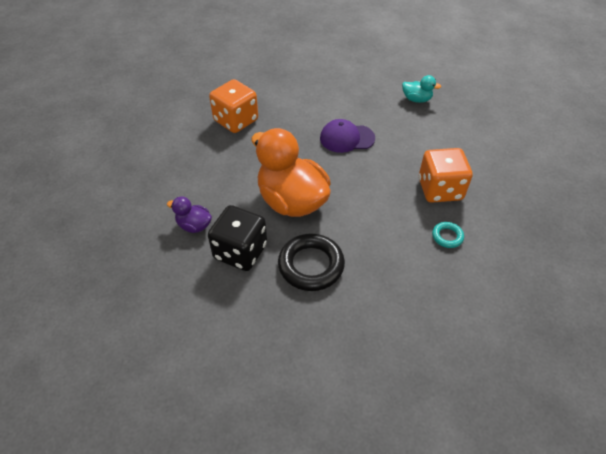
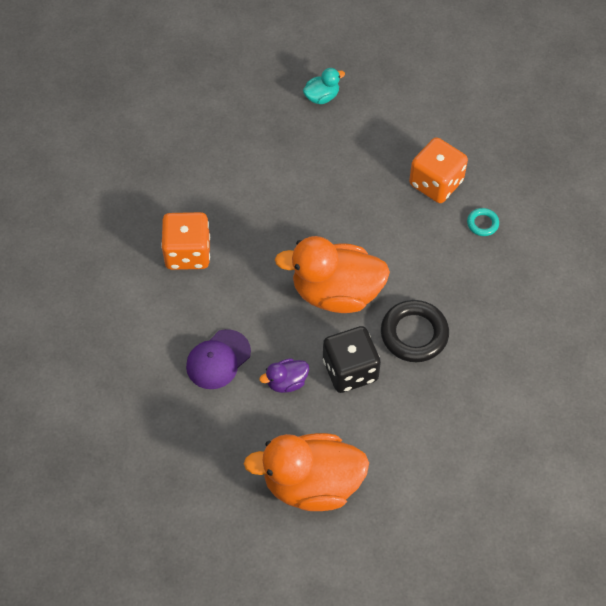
camera: 45 degrees left, 10 degrees up
(123, 298) = (312, 484): none -> orange duck
(347, 138) = (309, 191): purple cap -> purple cap (218, 359)

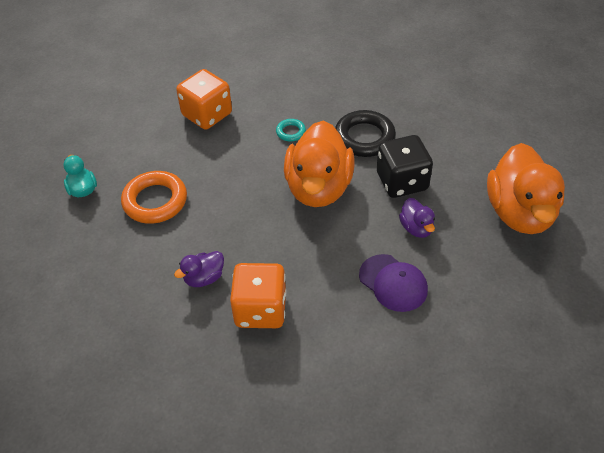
camera: 85 degrees left, 10 degrees down
(221, 206) = (204, 278): none -> purple duck
(311, 156) = (155, 201): none -> orange ring
(482, 223) = (255, 89): turquoise ring -> turquoise ring (290, 132)

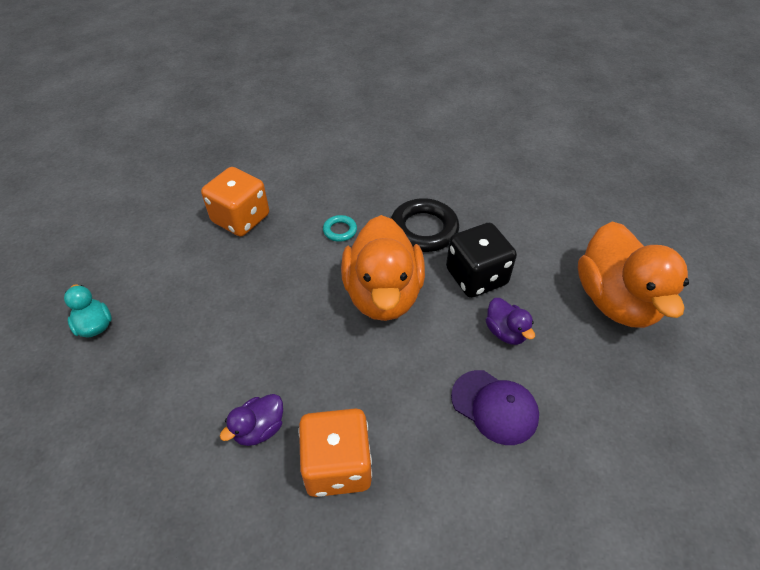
camera: 10 degrees left, 0 degrees up
(155, 201) = (188, 331): orange ring -> none

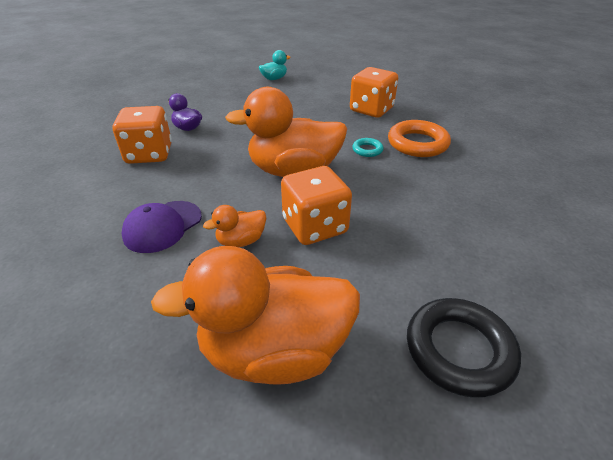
camera: 90 degrees right, 10 degrees down
(329, 191) = (417, 143): none -> orange ring
(424, 229) = (378, 195): black ring -> black ring (459, 350)
(476, 277) = (315, 226): black dice -> orange dice
(505, 332) = (241, 241): purple duck -> orange duck

